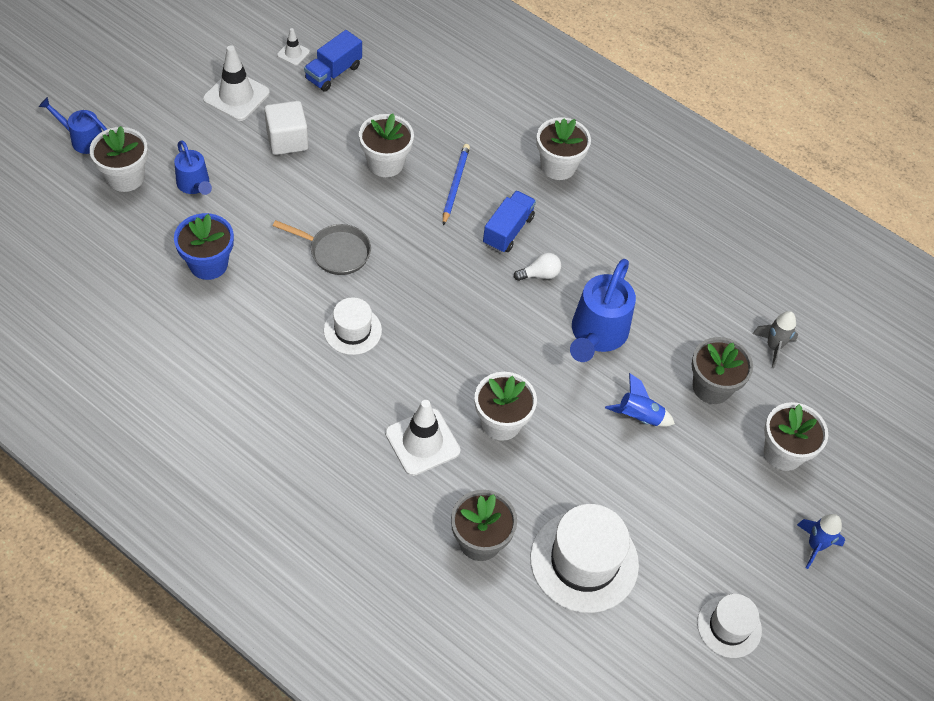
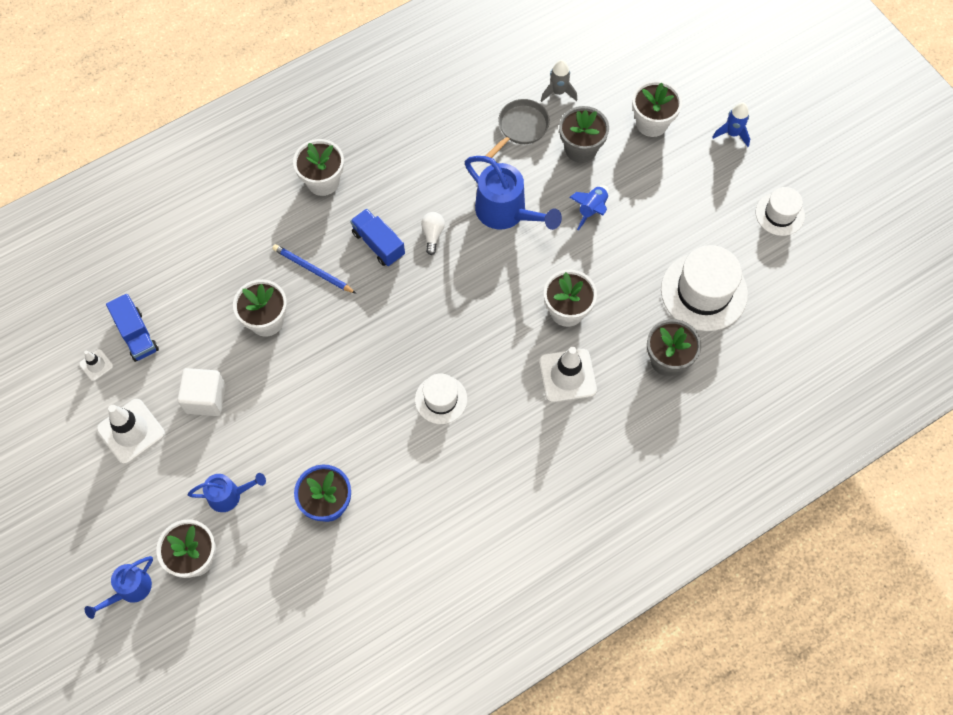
camera: 65 degrees left, 10 degrees up
(336, 252) = (352, 390): grey pan -> grey pan (520, 128)

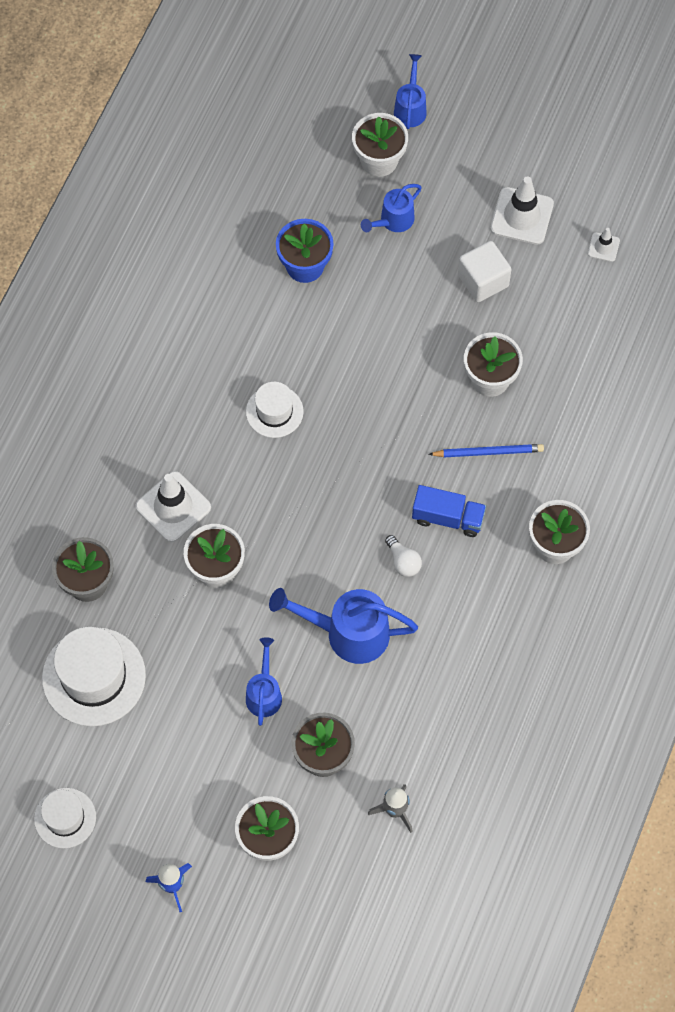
camera: 145 degrees right, 0 degrees up
(136, 335) = (593, 293): blue truck -> none
(520, 128) = (403, 739): grey pan -> none
(591, 209) = (264, 693): blue rocket -> blue watering can

